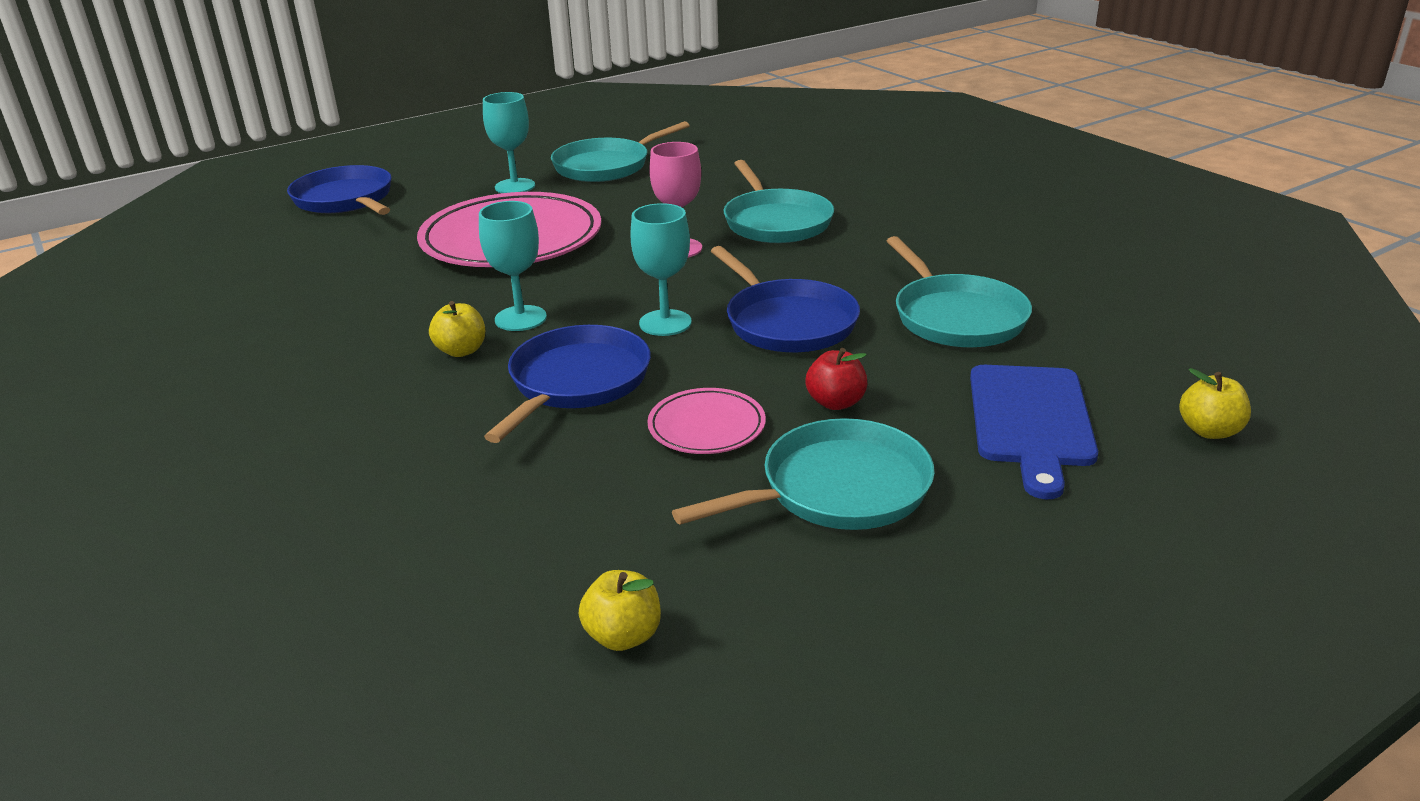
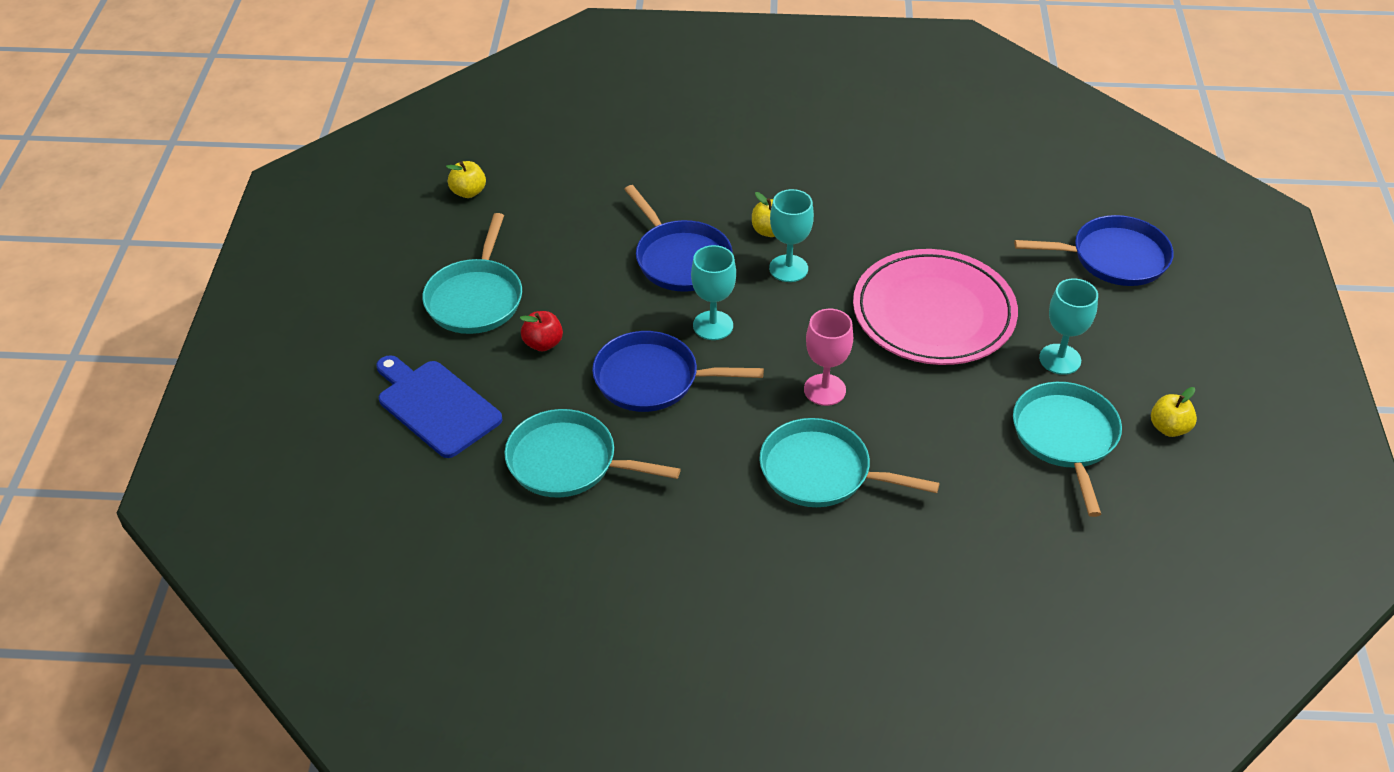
camera: 125 degrees right, 15 degrees up
(706, 426) = (579, 284): pink plate -> none
(1209, 431) = (341, 469): yellow apple -> yellow apple (1169, 428)

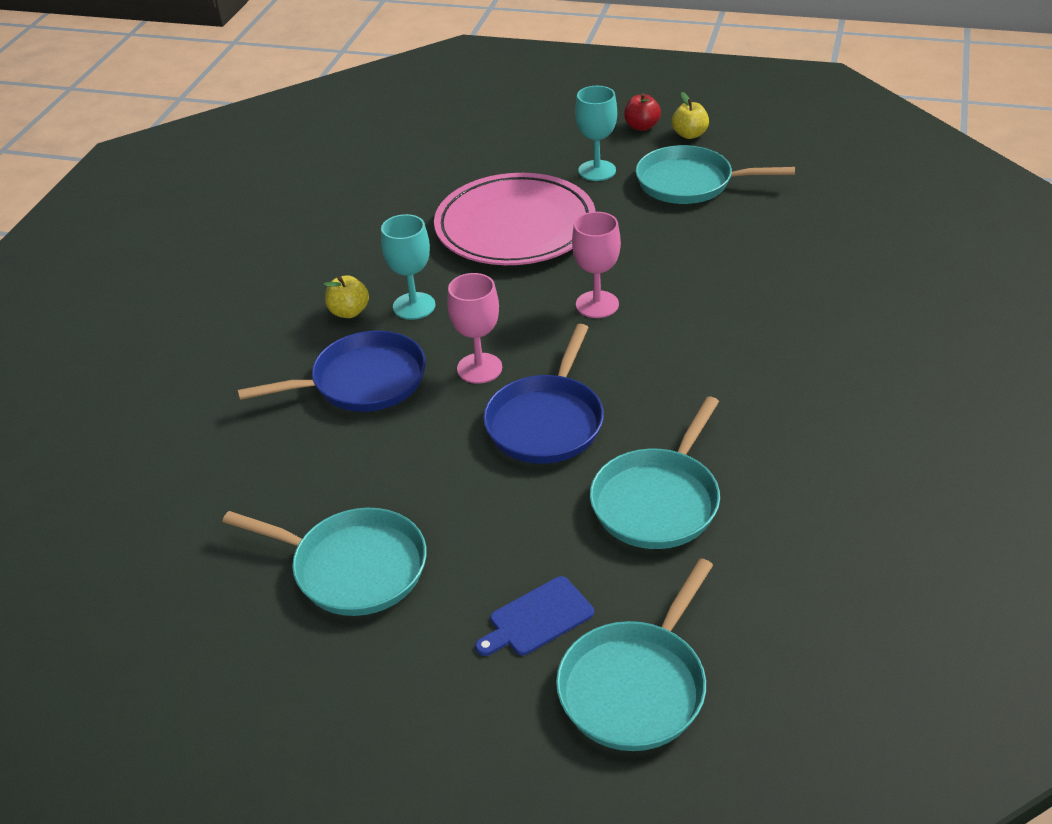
camera: 75 degrees left, 5 degrees down
(436, 406) = (537, 618): blue cutting board -> blue cutting board, size x0.61
(468, 192) = (136, 563): yellow apple -> none
(543, 343) = (459, 508): red apple -> red apple (641, 126)
(713, 325) = (479, 368): turquoise goblet -> pink goblet
(821, 472) = (705, 320): turquoise pan -> turquoise pan (635, 686)
(1114, 258) = (482, 125): blue pan -> none

